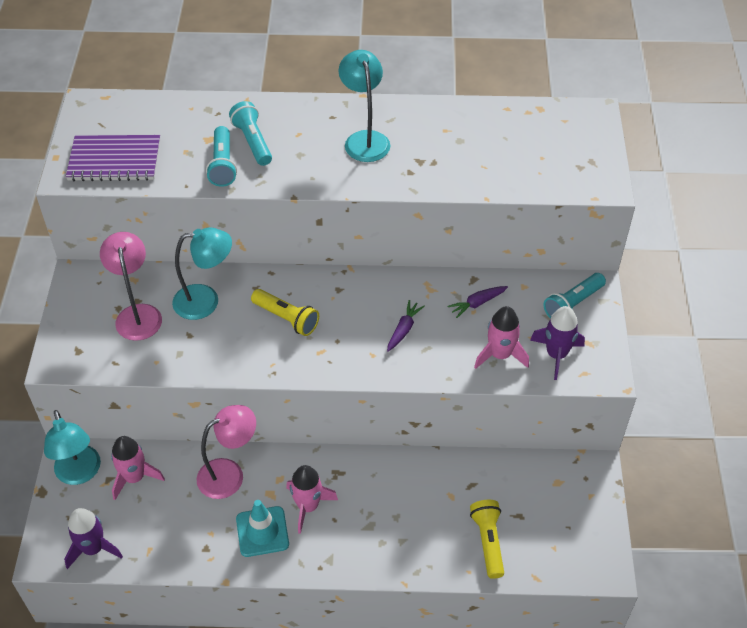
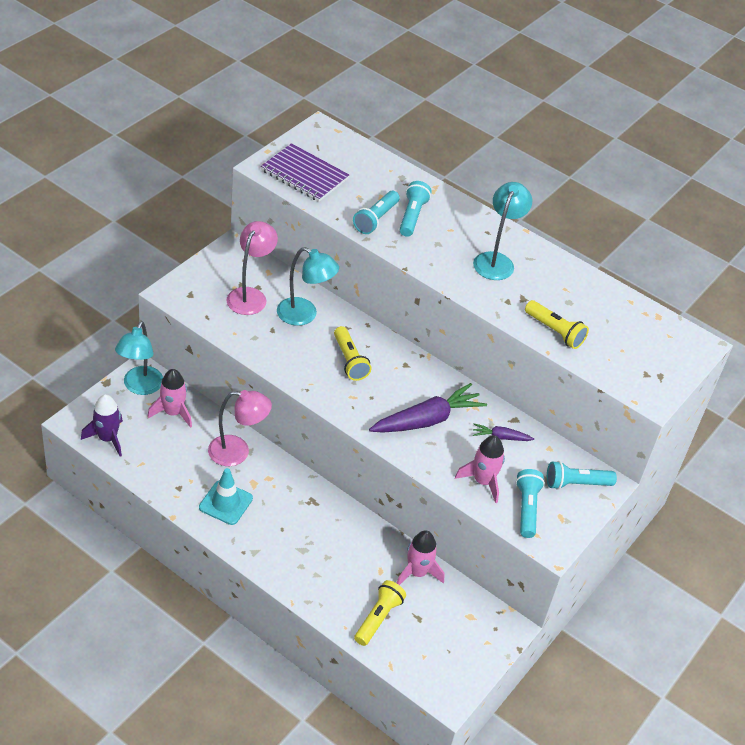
camera: 30 degrees right, 5 degrees down
(308, 506) = (271, 508): pink rocket -> pink rocket (417, 572)
(403, 329) = (427, 420): purple carrot -> purple carrot, size x2.04
(474, 176) = (555, 332): none -> yellow flashlight
(556, 354) = (527, 508): purple rocket -> turquoise flashlight

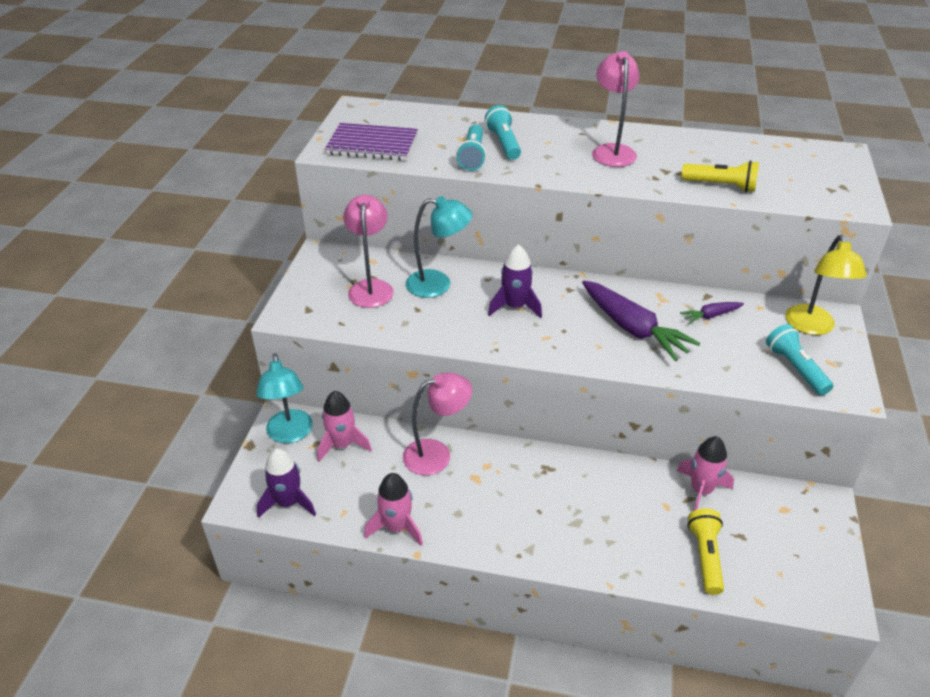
camera: 20 degrees left, 5 degrees down
(225, 503) = (462, 512): turquoise traffic cone -> none
(349, 361) = (515, 307): yellow flashlight -> purple rocket
(427, 420) = (633, 329): purple carrot -> purple carrot turned 105 degrees clockwise
(483, 481) = (734, 361): pink rocket -> pink rocket (396, 527)
(496, 260) = (612, 151): turquoise lamp -> pink lamp
(576, 483) = (812, 327): turquoise flashlight -> yellow lamp

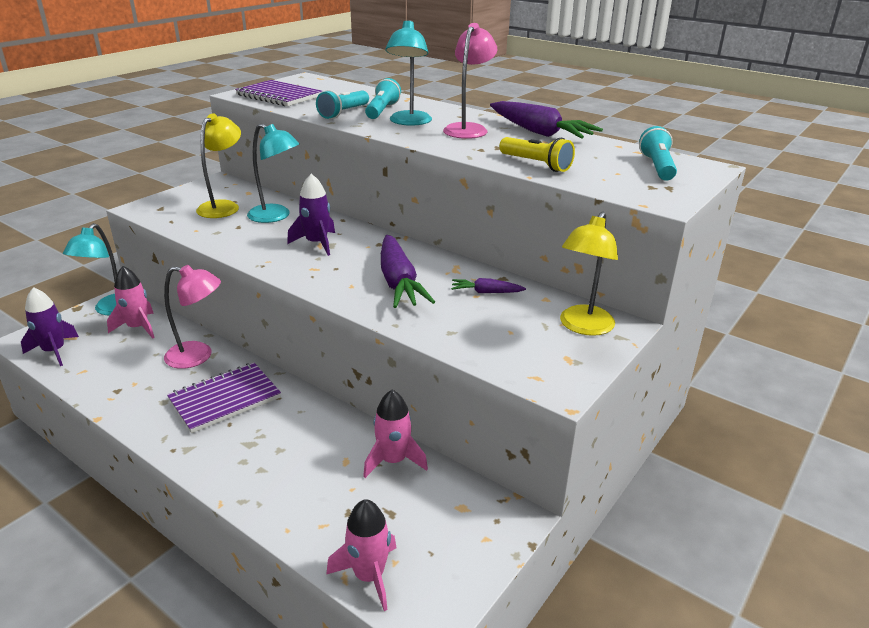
camera: 25 degrees right, 10 degrees down
(371, 287) = (223, 206): pink lamp -> yellow lamp
(396, 527) = (106, 394): pink rocket -> pink rocket (369, 575)
(509, 489) = (225, 399): none -> purple notebook
(549, 155) = (409, 122): none -> turquoise lamp
(674, 140) = (539, 132): none -> purple carrot
(705, 556) = (335, 516): yellow flashlight -> none
(795, 368) = (522, 352): turquoise flashlight -> turquoise flashlight (657, 167)

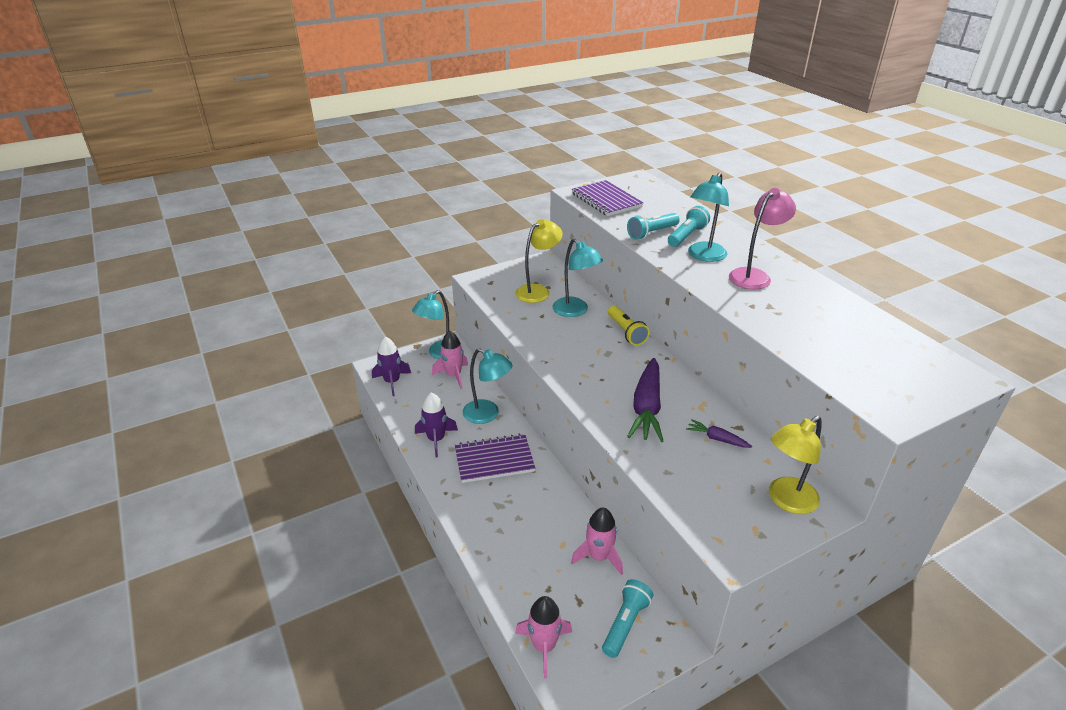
camera: 25 degrees right, 5 degrees up
(198, 356) = (487, 414): pink lamp -> turquoise lamp
(316, 243) = (596, 349): purple rocket -> purple rocket (436, 439)
(536, 164) = (793, 337): yellow flashlight -> yellow flashlight (626, 332)
(539, 132) = (821, 293): purple carrot -> none
(657, 167) = (915, 367): turquoise flashlight -> turquoise flashlight (625, 624)

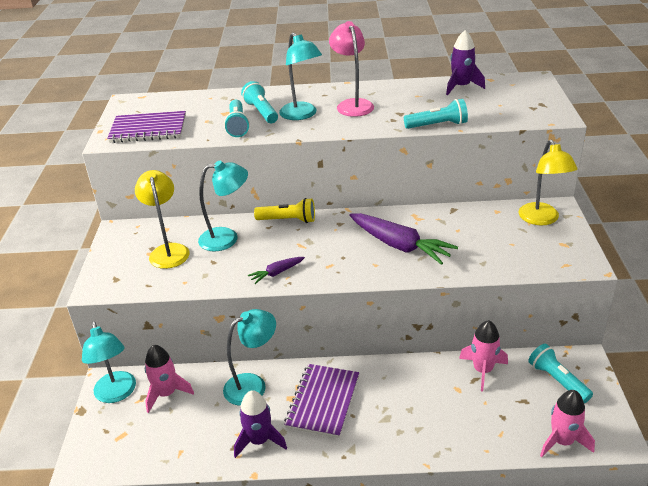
camera: 60 degrees left, 0 degrees up
(392, 382) = (127, 454): purple rocket -> purple rocket (461, 87)
(717, 439) = (460, 224): purple carrot -> purple carrot (276, 273)
(771, 335) = (437, 125): none -> turquoise flashlight

